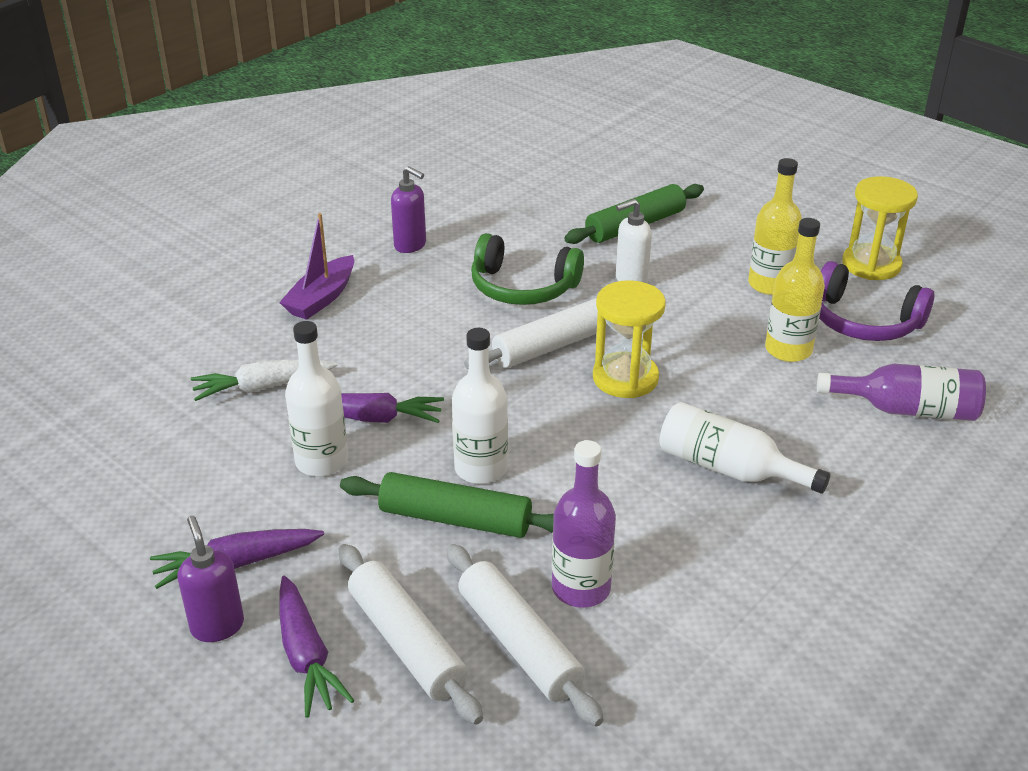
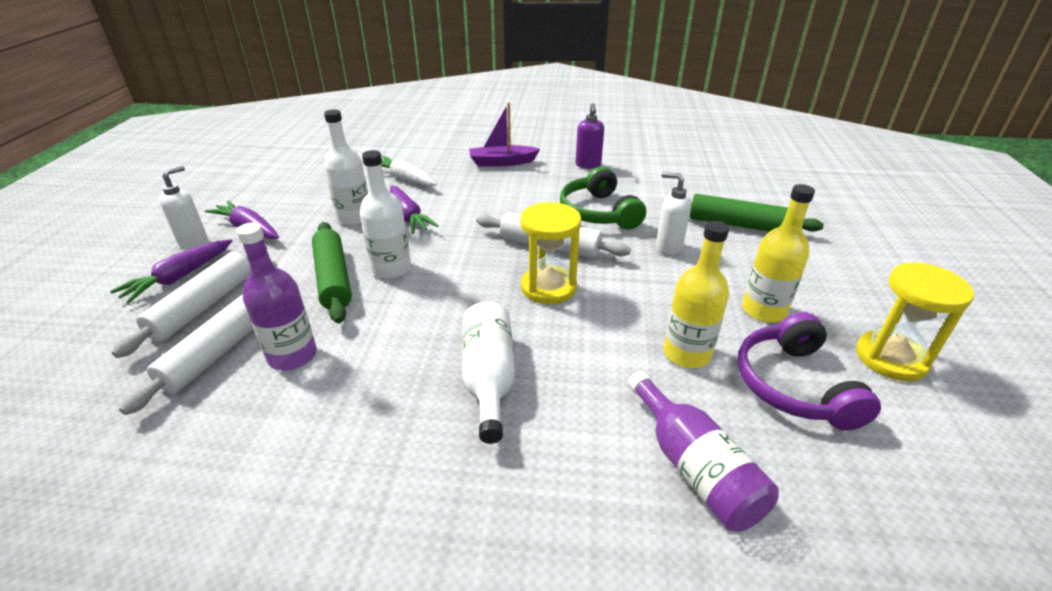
camera: 55 degrees right, 0 degrees up
(217, 626) = (194, 242): purple soap dispenser -> white soap dispenser

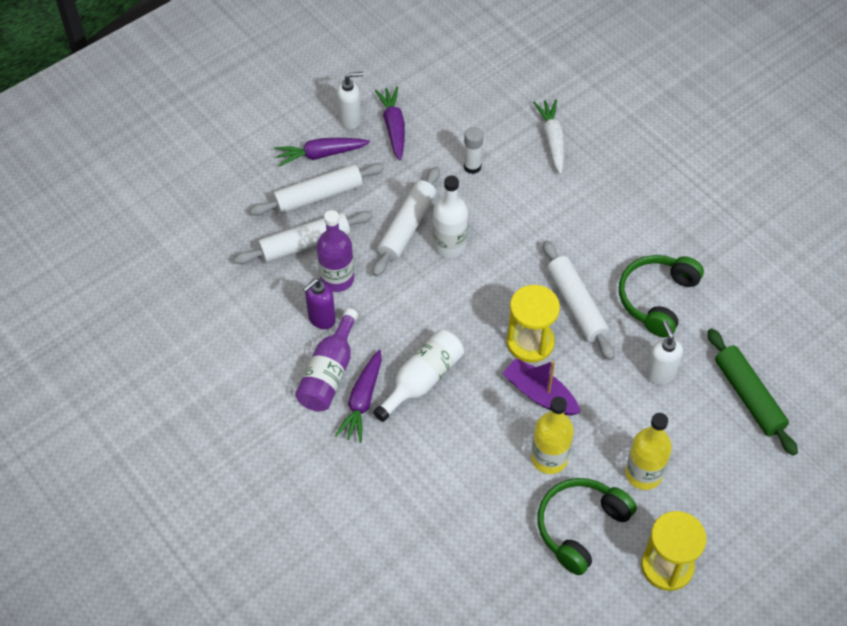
camera: 45 degrees right, 20 degrees up
(333, 279) = (407, 227): green rolling pin -> white rolling pin
(354, 217) = (472, 167): white bottle -> white glue stick
(408, 216) = (510, 194): purple carrot -> purple carrot (362, 401)
(502, 162) = (655, 174): purple boat -> purple boat (540, 394)
(588, 165) = (726, 233): purple soap dispenser -> purple soap dispenser (321, 319)
(694, 468) = (462, 514): purple bottle -> purple bottle (329, 373)
(793, 385) = (580, 527): purple headphones -> green headphones

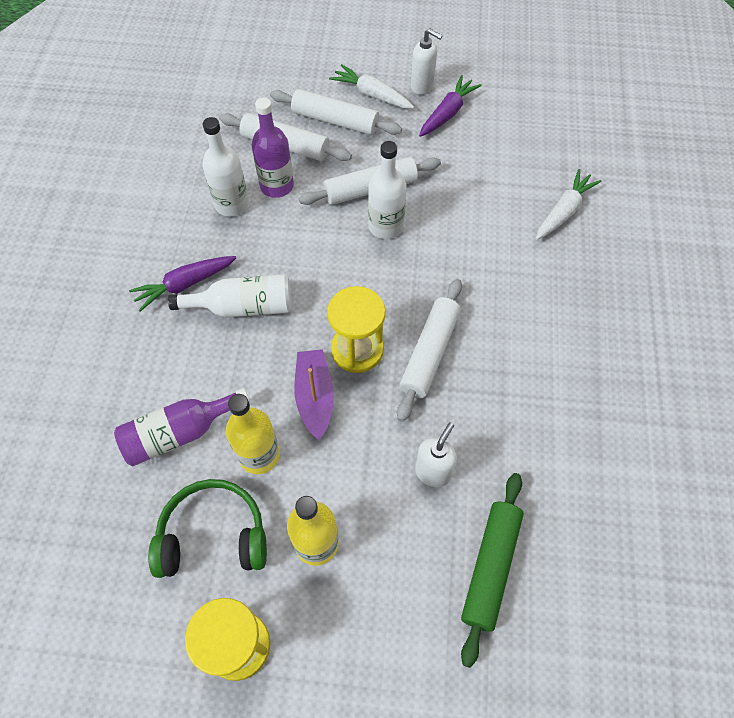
camera: 45 degrees right, 5 degrees up
(320, 154) = (372, 95): purple carrot -> white carrot
(321, 319) = (231, 204): purple soap dispenser -> white bottle
(329, 373) = (188, 246): purple bottle -> purple bottle (179, 433)
(472, 167) = (473, 183): white glue stick -> none
(657, 299) = (505, 407): green headphones -> none

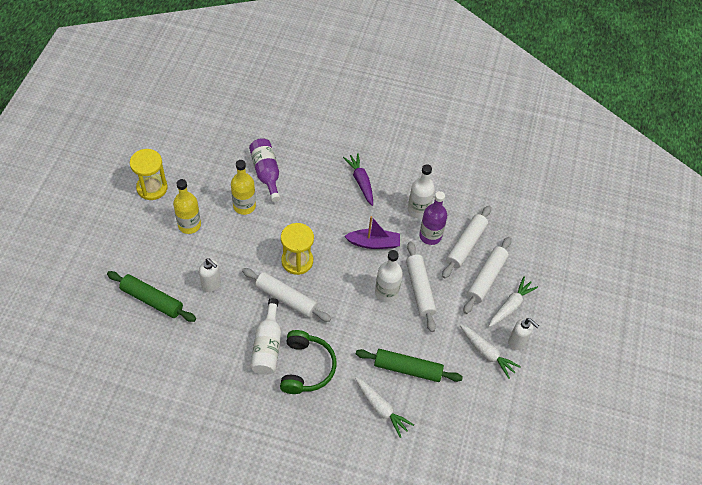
camera: 95 degrees right, 5 degrees down
(213, 535) = (207, 183): green headphones -> green headphones (306, 367)
(243, 307) = (339, 208): white bottle -> white bottle (267, 346)
(315, 397) = (272, 235): purple boat -> purple boat (373, 243)
(422, 86) = (517, 342): white soap dispenser -> white soap dispenser turned 90 degrees counterclockwise
(447, 113) = (487, 353): purple carrot -> white carrot
(497, 190) = (407, 369): none -> green rolling pin

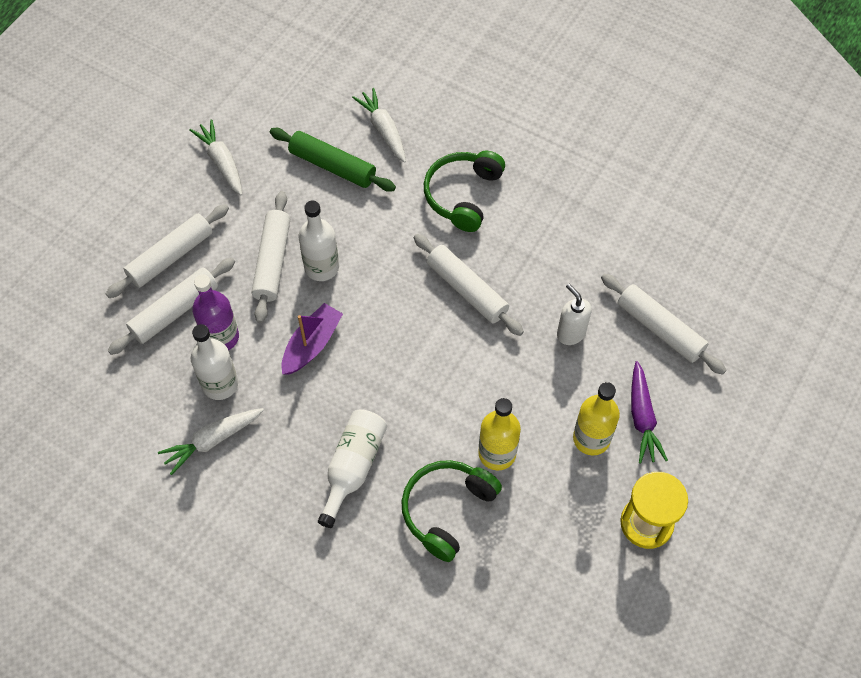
camera: 160 degrees left, 5 degrees up
(152, 300) = (660, 329): green rolling pin -> white rolling pin
(266, 173) = (447, 510): purple bottle -> green headphones
(267, 346) = (508, 232): white bottle -> white bottle (353, 467)
(297, 261) = (436, 341): yellow hourglass -> none
(360, 181) = (292, 456): purple carrot -> purple carrot (642, 418)
(373, 243) = (312, 344): purple boat -> purple boat turned 105 degrees clockwise
(510, 306) = (157, 212): white carrot -> white carrot (212, 441)
(517, 342) = (175, 167): white soap dispenser -> none

